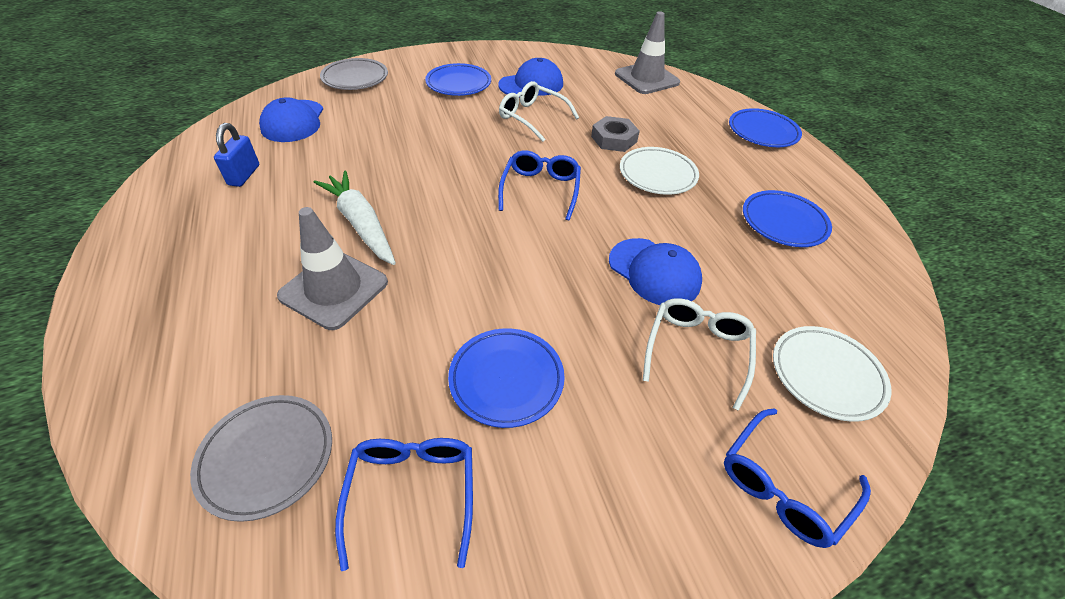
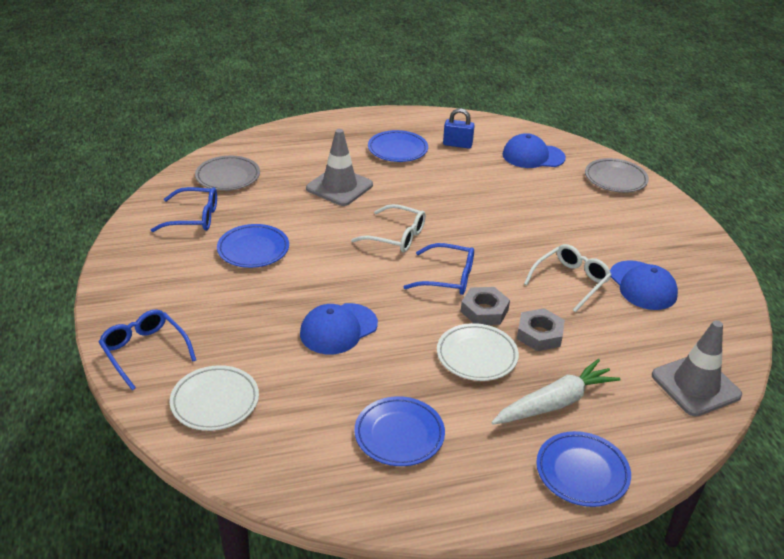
camera: 95 degrees right, 10 degrees down
(361, 224) = (402, 193): white carrot -> white carrot (555, 403)
(458, 84) = (626, 237): blue plate -> blue plate (397, 150)
(589, 168) = (484, 310): none -> grey nut
(697, 351) = (254, 336): white glasses -> white glasses (396, 236)

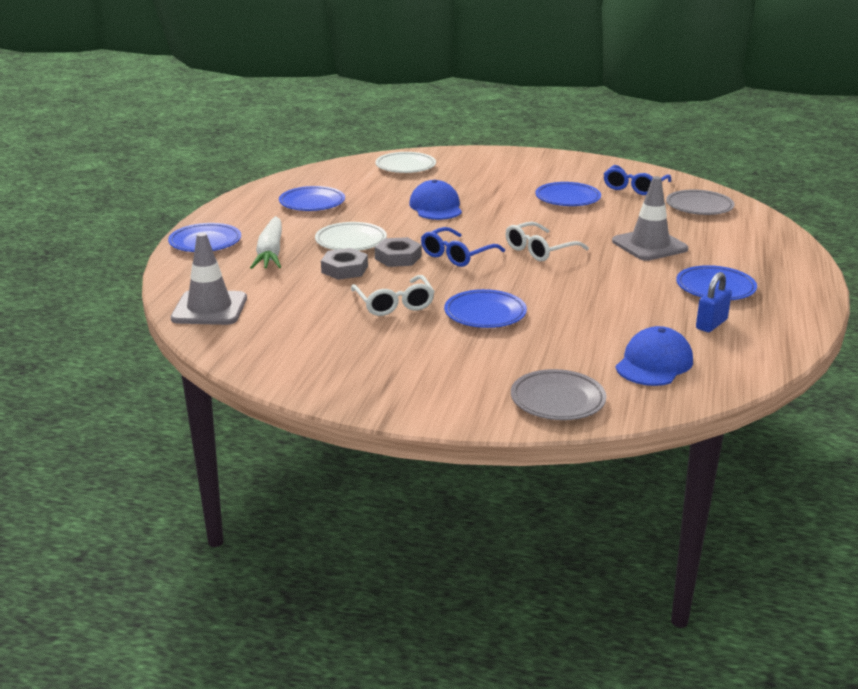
camera: 120 degrees right, 10 degrees down
(145, 352) = (474, 157): blue glasses -> none
(539, 233) = (485, 314): none -> blue plate
(642, 285) = (348, 336): blue cap -> none

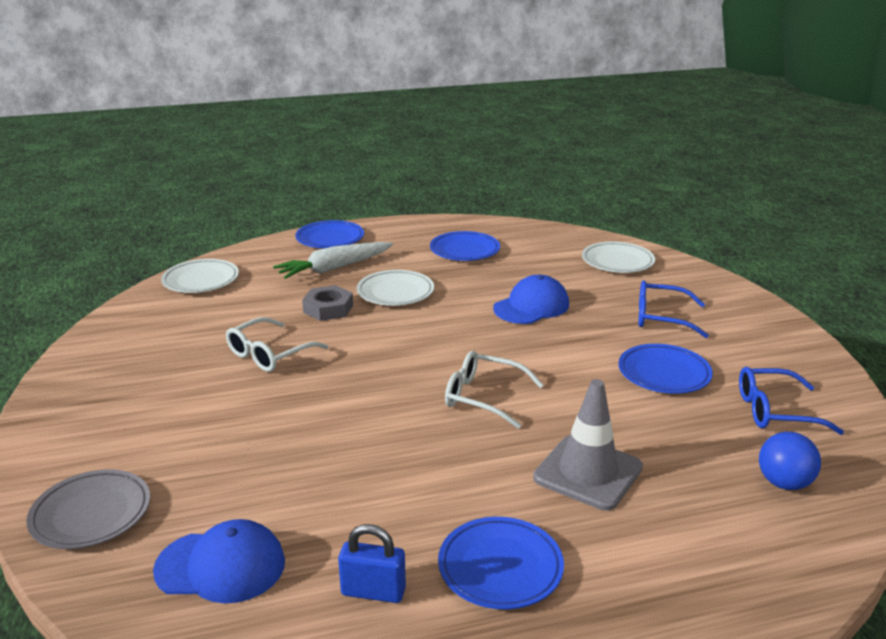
camera: 60 degrees right, 0 degrees up
(209, 308) = (201, 280): grey traffic cone -> white plate
(398, 257) = (380, 325): grey nut -> none
(457, 255) = (418, 353): blue glasses -> blue glasses (662, 318)
(485, 314) = (282, 409): blue plate -> none
(699, 207) = (784, 483): grey plate -> blue ball

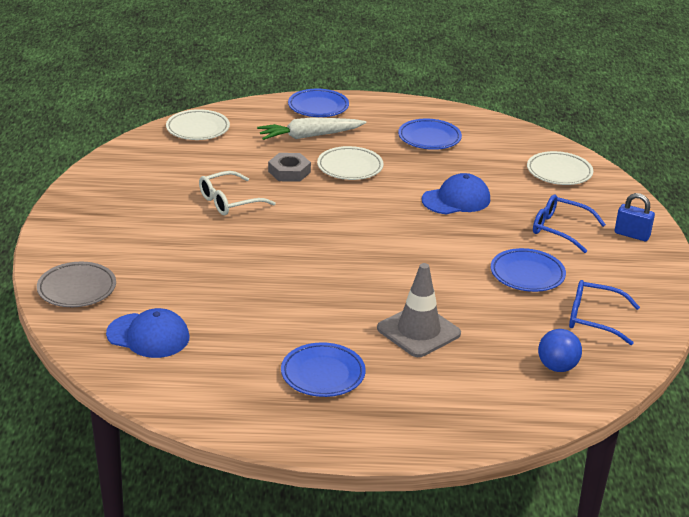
camera: 15 degrees right, 5 degrees up
(373, 591) = (236, 370): blue padlock -> blue padlock (632, 235)
(484, 397) = (375, 265): white glasses -> none

